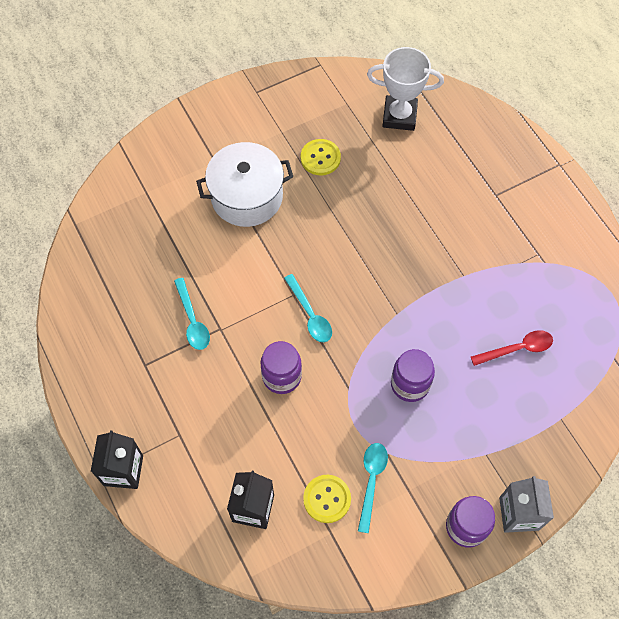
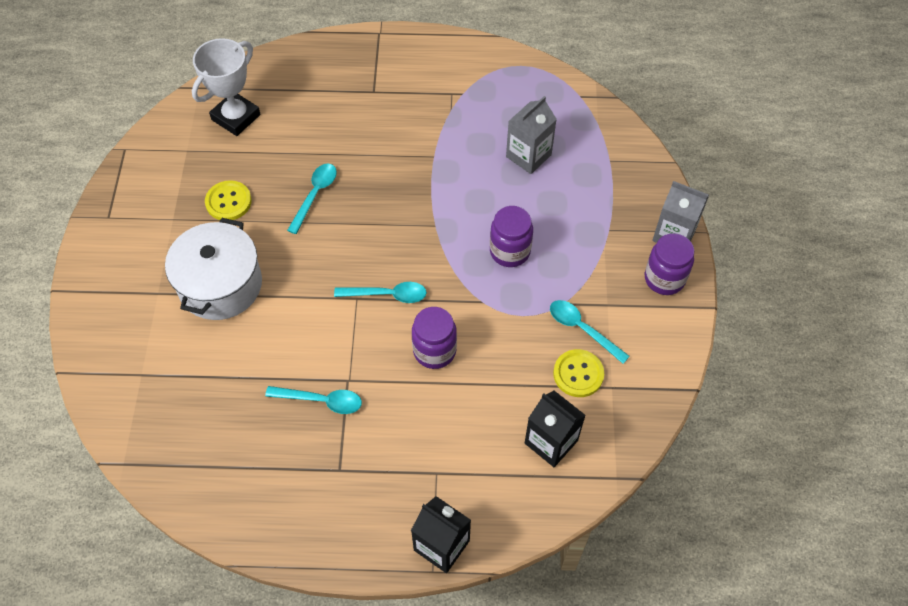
camera: 60 degrees left, 5 degrees down
(366, 212) = (315, 195): none -> turquoise spoon
(517, 349) = (528, 156): red spoon -> grey carton

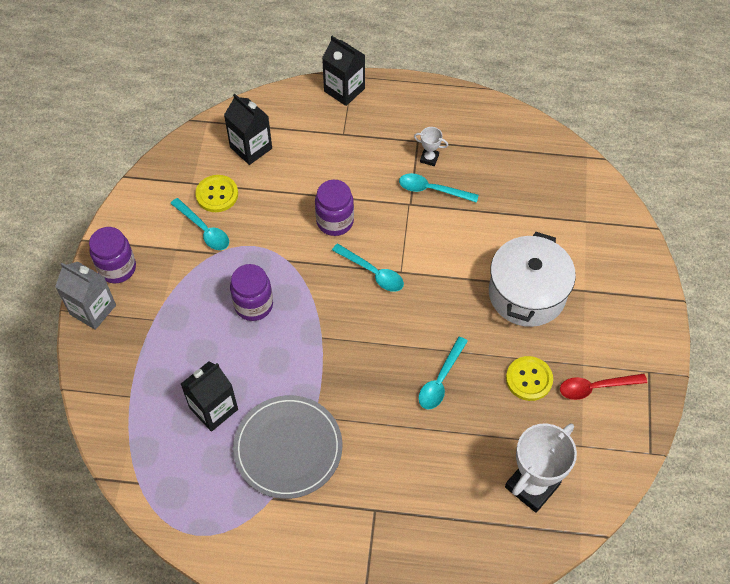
camera: 175 degrees left, 0 degrees up
(164, 199) = (595, 387): none -> red spoon
(324, 445) = (429, 158): none -> white trophy
(387, 295) = (372, 272): turquoise spoon -> turquoise spoon turned 150 degrees counterclockwise
(454, 130) = (288, 448): none -> grey plate
(528, 156) = (213, 409): grey carton -> black carton

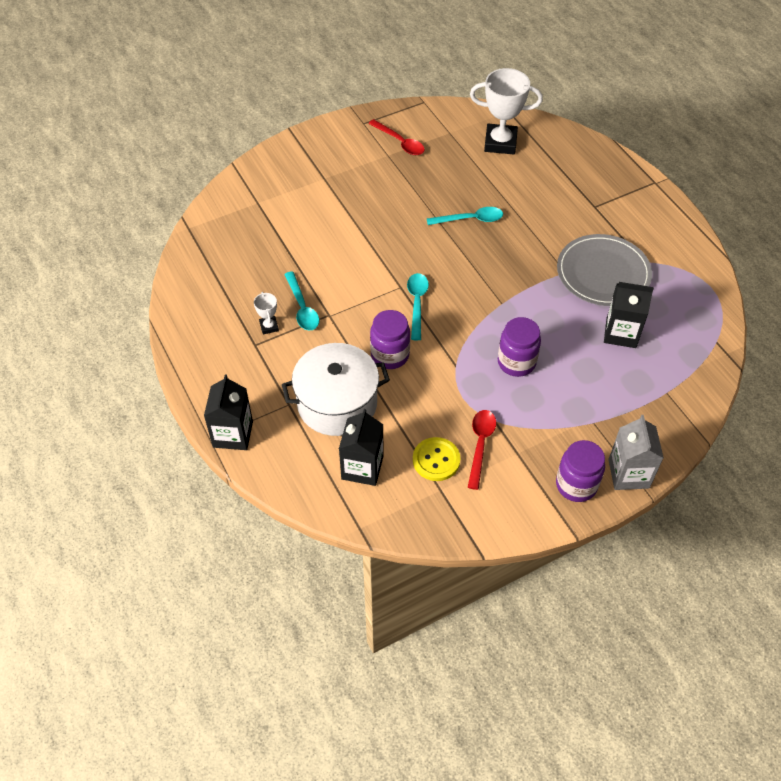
camera: 125 degrees left, 5 degrees down
(204, 230) = (480, 445): turquoise spoon -> red spoon
(527, 293) = (355, 206): white pot -> white pot (337, 403)
(529, 379) = (425, 176): yellow button -> none

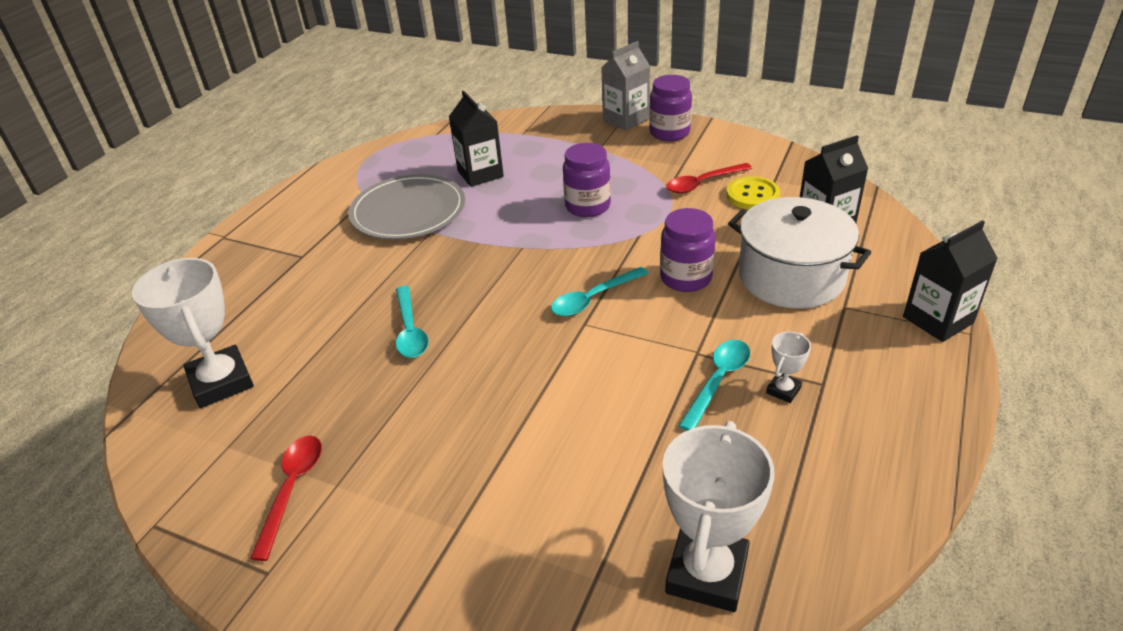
camera: 125 degrees left, 15 degrees down
(222, 232) = (707, 573): none -> white trophy
(470, 219) = (410, 330): turquoise spoon -> turquoise spoon turned 150 degrees counterclockwise

